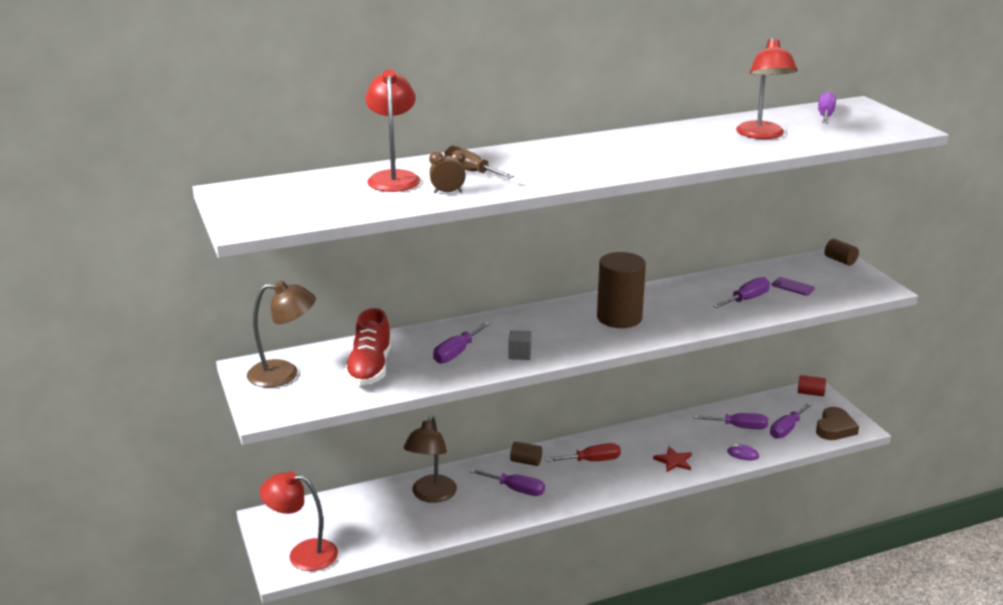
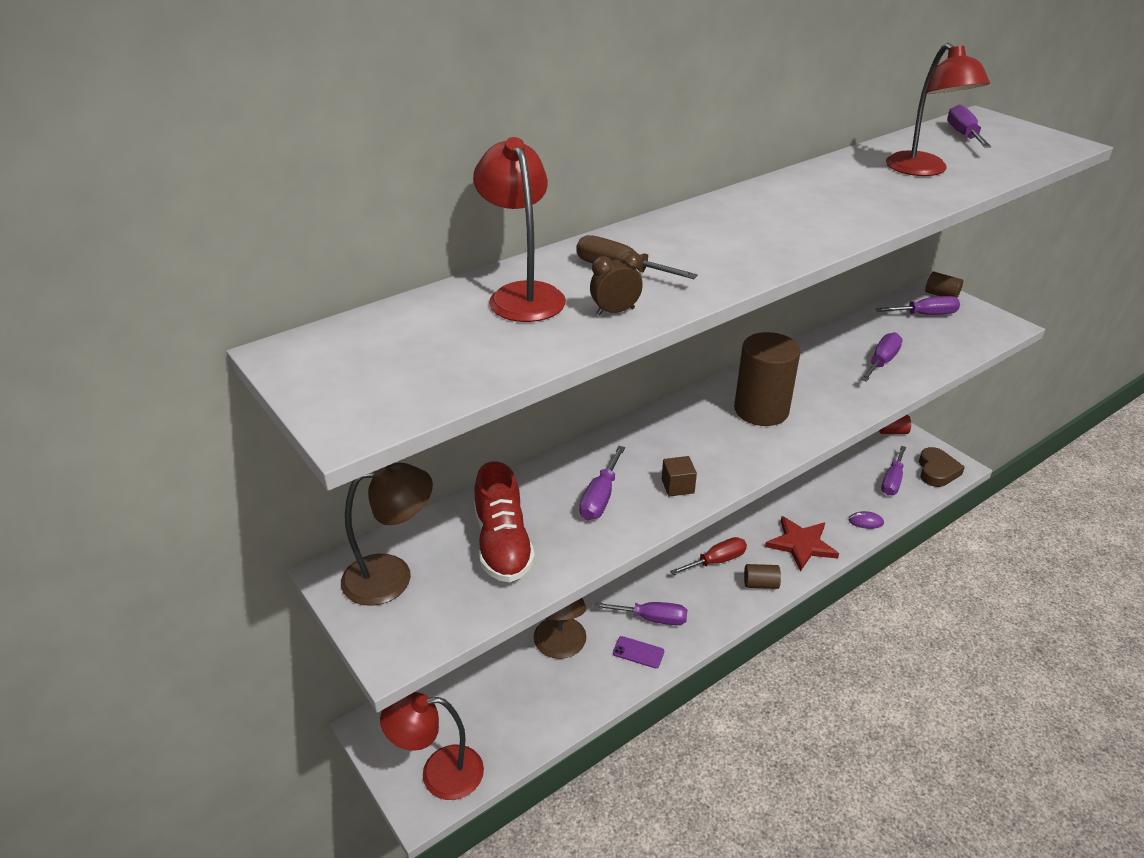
camera: 15 degrees left, 10 degrees up
(520, 354) = (677, 486): grey cube -> brown cube
(526, 461) = (646, 576): brown cylinder -> brown cylinder (760, 584)
(673, 461) = (801, 544): red star -> red star, size x1.61
(739, 427) = (845, 487): purple screwdriver -> purple screwdriver (925, 315)
(793, 287) = (917, 337): purple phone -> purple phone (638, 652)

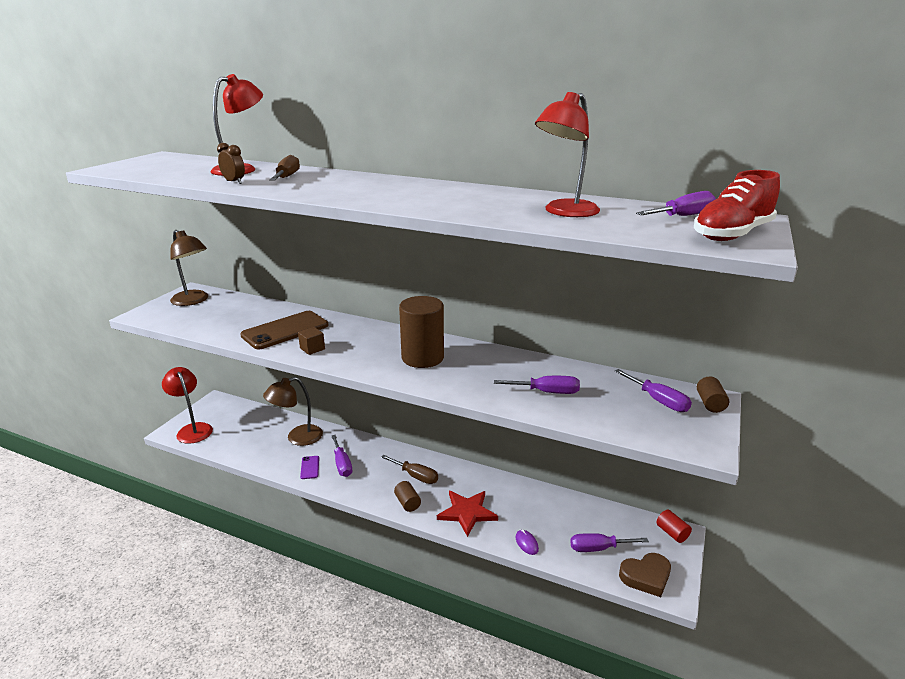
camera: 60 degrees right, 10 degrees down
(503, 544) = (229, 317): red shoe -> red shoe (732, 234)
(600, 498) = (285, 330): purple screwdriver -> brown phone
(716, 561) = (415, 476): red screwdriver -> brown screwdriver

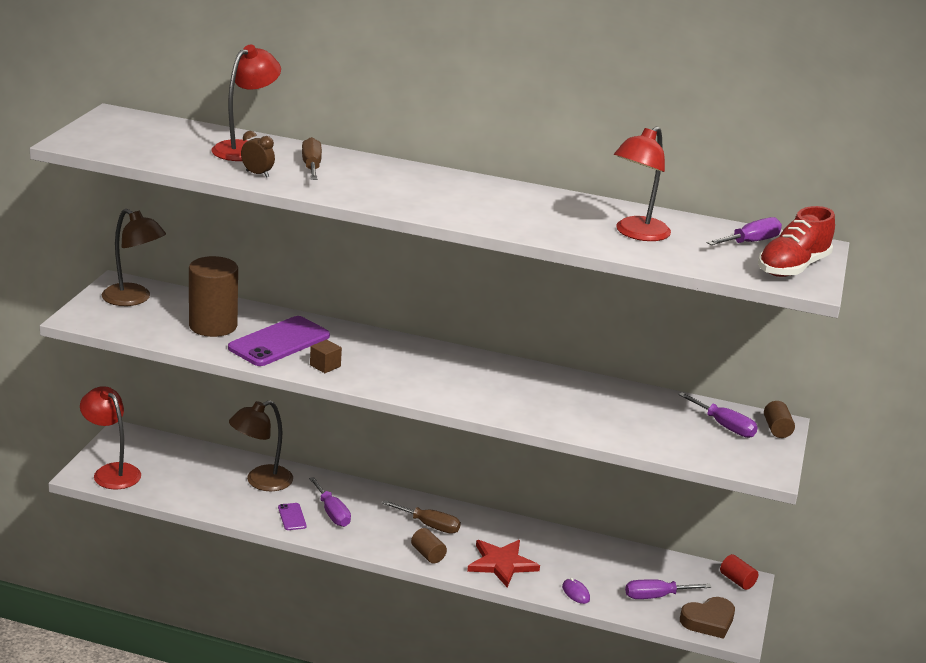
camera: 10 degrees left, 0 degrees up
(285, 330) = (279, 342): brown phone -> purple phone
(422, 358) = (460, 378): brown cylinder -> brown cylinder (213, 326)
(547, 392) = (607, 417): purple screwdriver -> none

